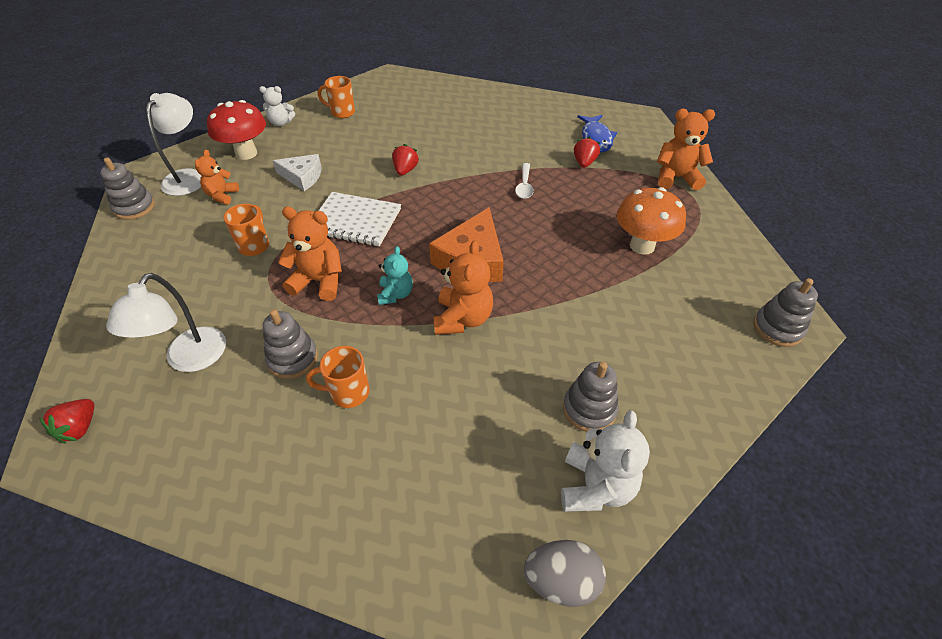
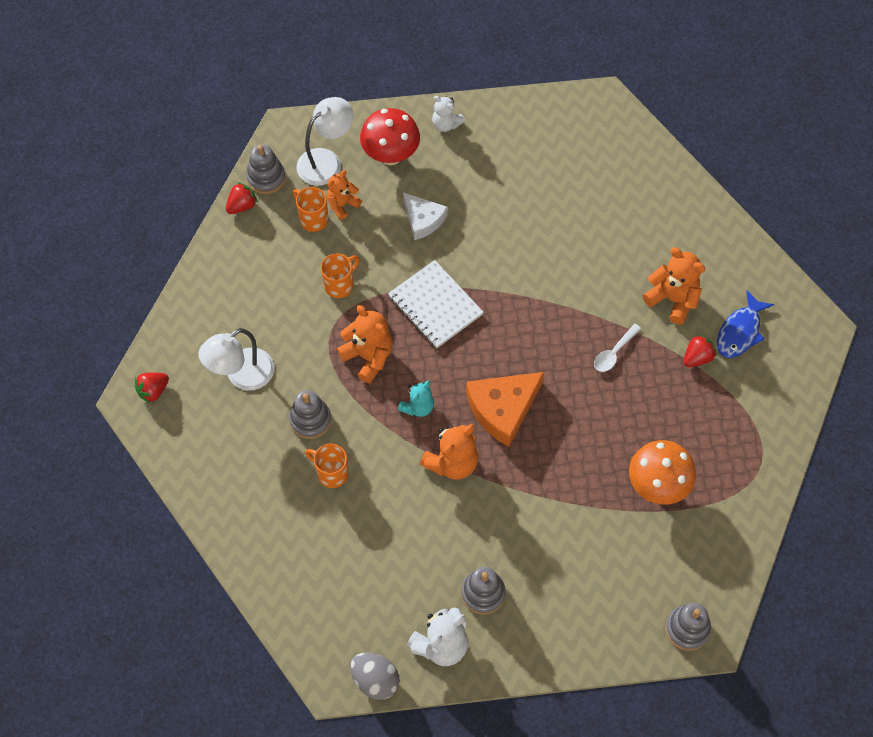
camera: 35 degrees right, 15 degrees up
(342, 112) = (514, 141): orange mug -> orange mug (313, 219)
(405, 170) = (519, 266): red strawberry -> red strawberry (242, 206)
(676, 178) = (769, 431): orange teddy bear -> orange teddy bear (672, 299)

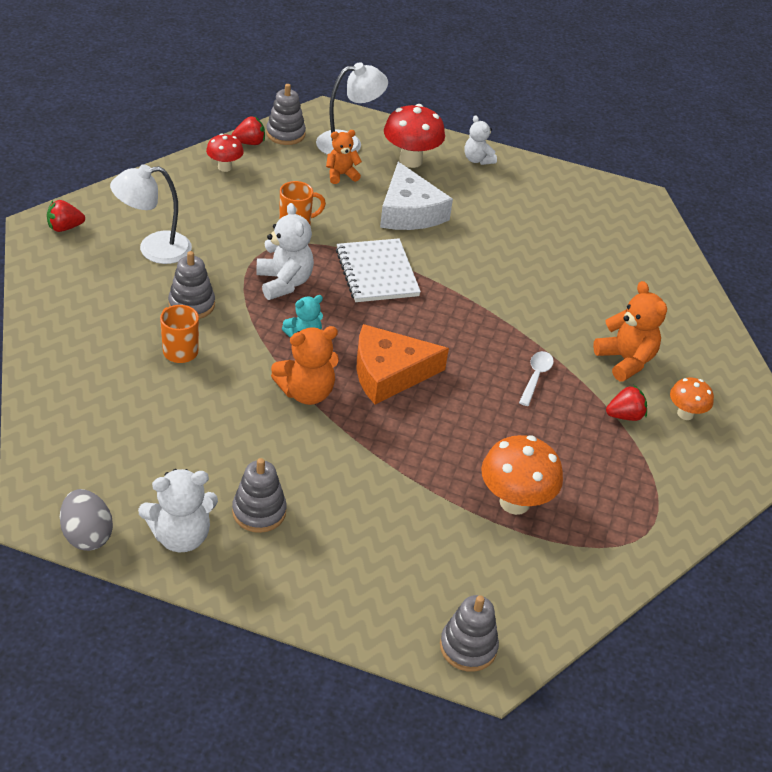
camera: 20 degrees right, 20 degrees down
(239, 248) = (224, 167): none -> red mushroom
(313, 219) = (306, 174): orange mug -> none
(368, 356) = (284, 283): orange teddy bear -> white teddy bear
(423, 220) = (409, 211): white cheese -> white cheese, size x1.55
(614, 353) = (536, 377): white spoon -> white spoon turned 135 degrees clockwise
(740, 331) = (685, 414): blue fish -> orange mushroom

